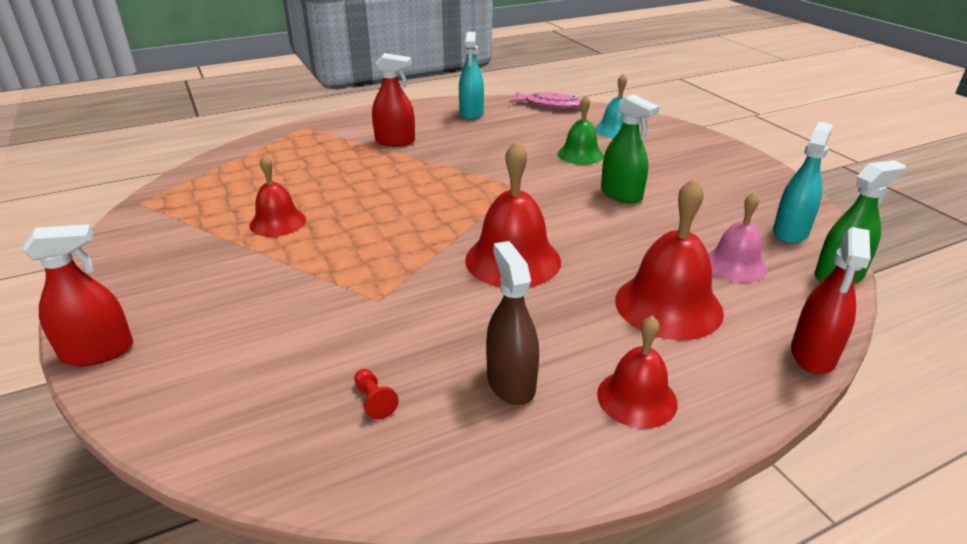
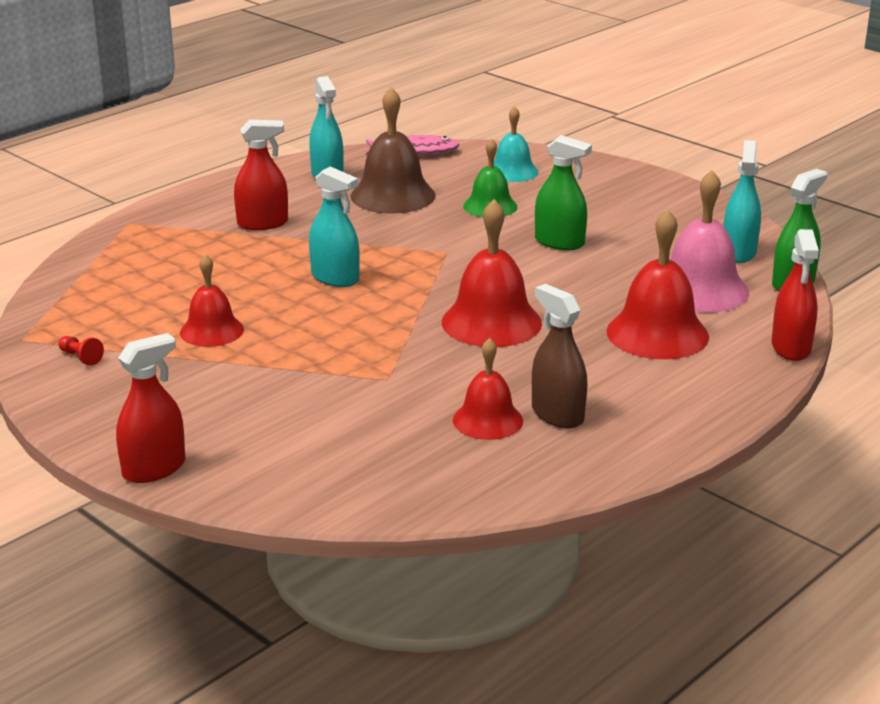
camera: 20 degrees left, 5 degrees down
(374, 401) = (451, 449): red pawn -> red pawn (81, 357)
(412, 194) = (335, 278): none -> turquoise spray bottle
(508, 135) = (393, 195): none -> brown bell
(637, 398) = (666, 404): red bell -> red bell (487, 420)
(735, 264) = (700, 289): pink bell -> pink bell, size x1.59

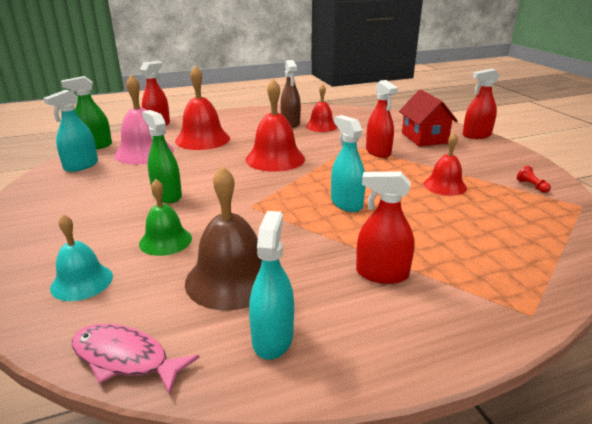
camera: 155 degrees left, 0 degrees up
(263, 432) = (424, 138): none -> red house
(336, 374) = (378, 152): none -> red spray bottle

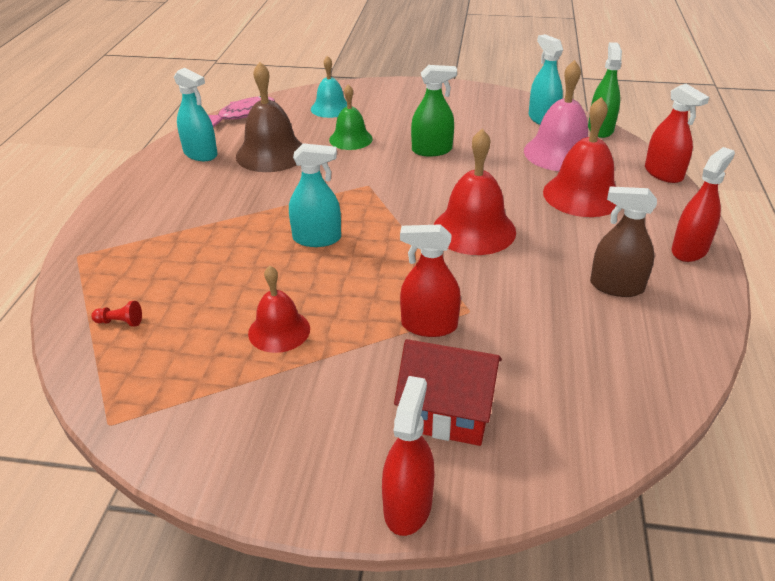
camera: 120 degrees right, 10 degrees up
(321, 126) = (583, 314): red bell -> none
(382, 274) = (199, 212): red spray bottle -> red spray bottle (689, 250)
(532, 186) = (192, 416): red pawn -> red pawn (120, 322)

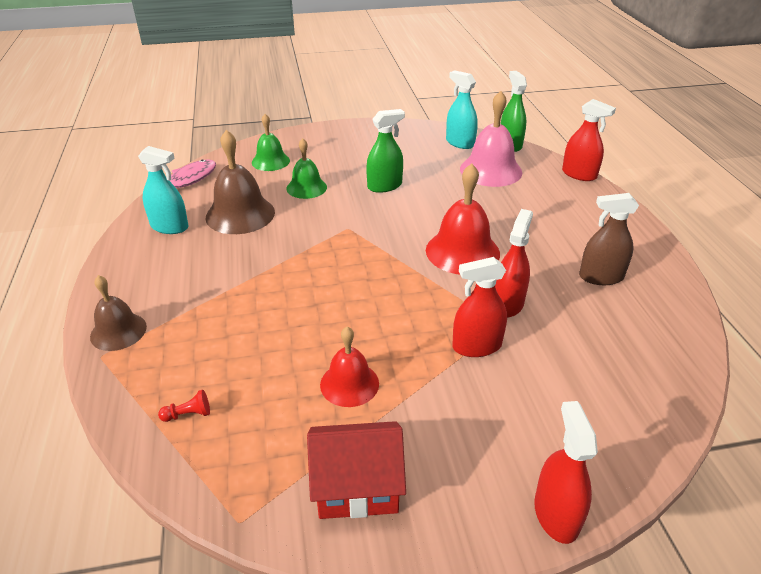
camera: 20 degrees left, 0 degrees up
(104, 237) = (118, 331): none -> brown bell
(317, 238) = (331, 288): turquoise spray bottle -> none
(330, 108) = (270, 161): turquoise bell -> green bell
(447, 413) = (538, 421): red house -> red house (357, 486)
(582, 195) = (529, 204): red bell -> none
(689, 250) = (635, 234): red spray bottle -> red spray bottle (508, 304)

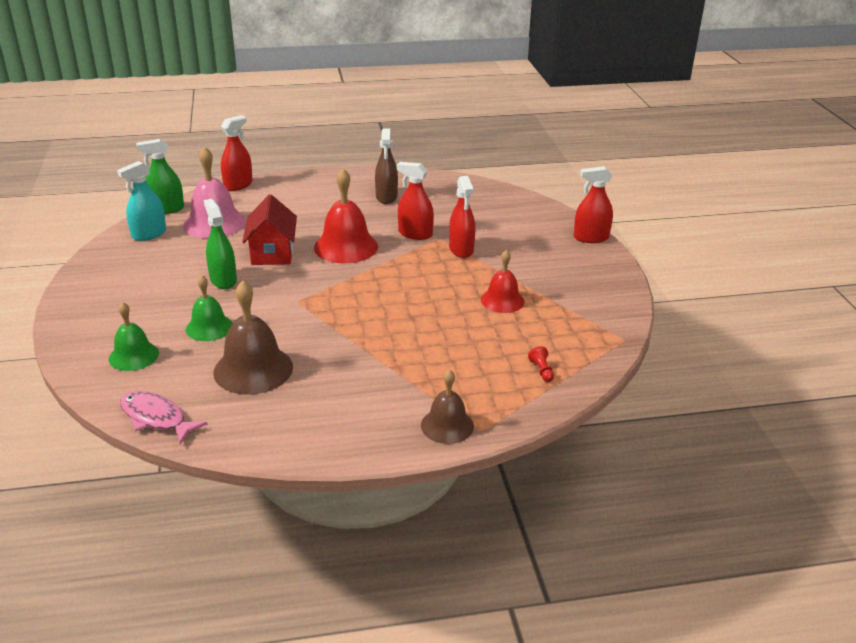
camera: 90 degrees left, 5 degrees down
(169, 227) = (266, 419): turquoise spray bottle -> none
(357, 486) = (588, 298): red house -> red house (272, 253)

